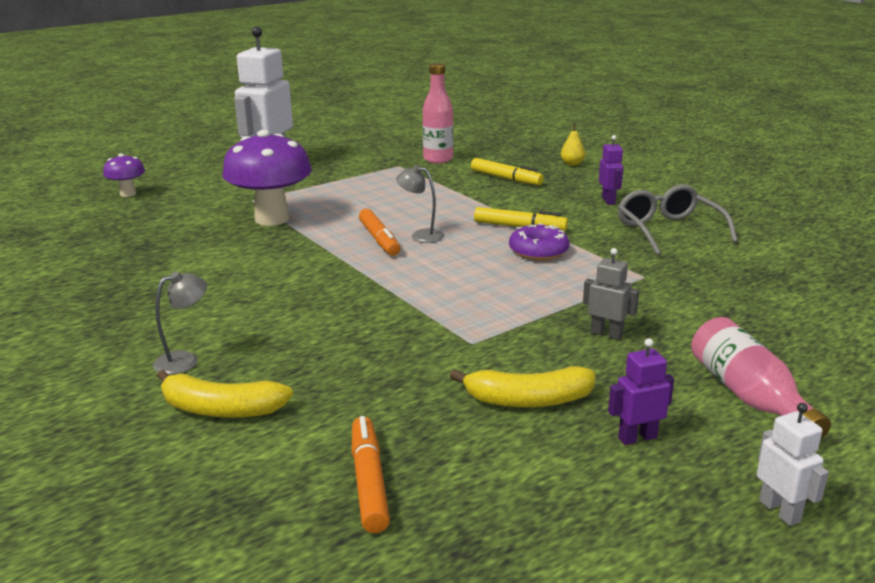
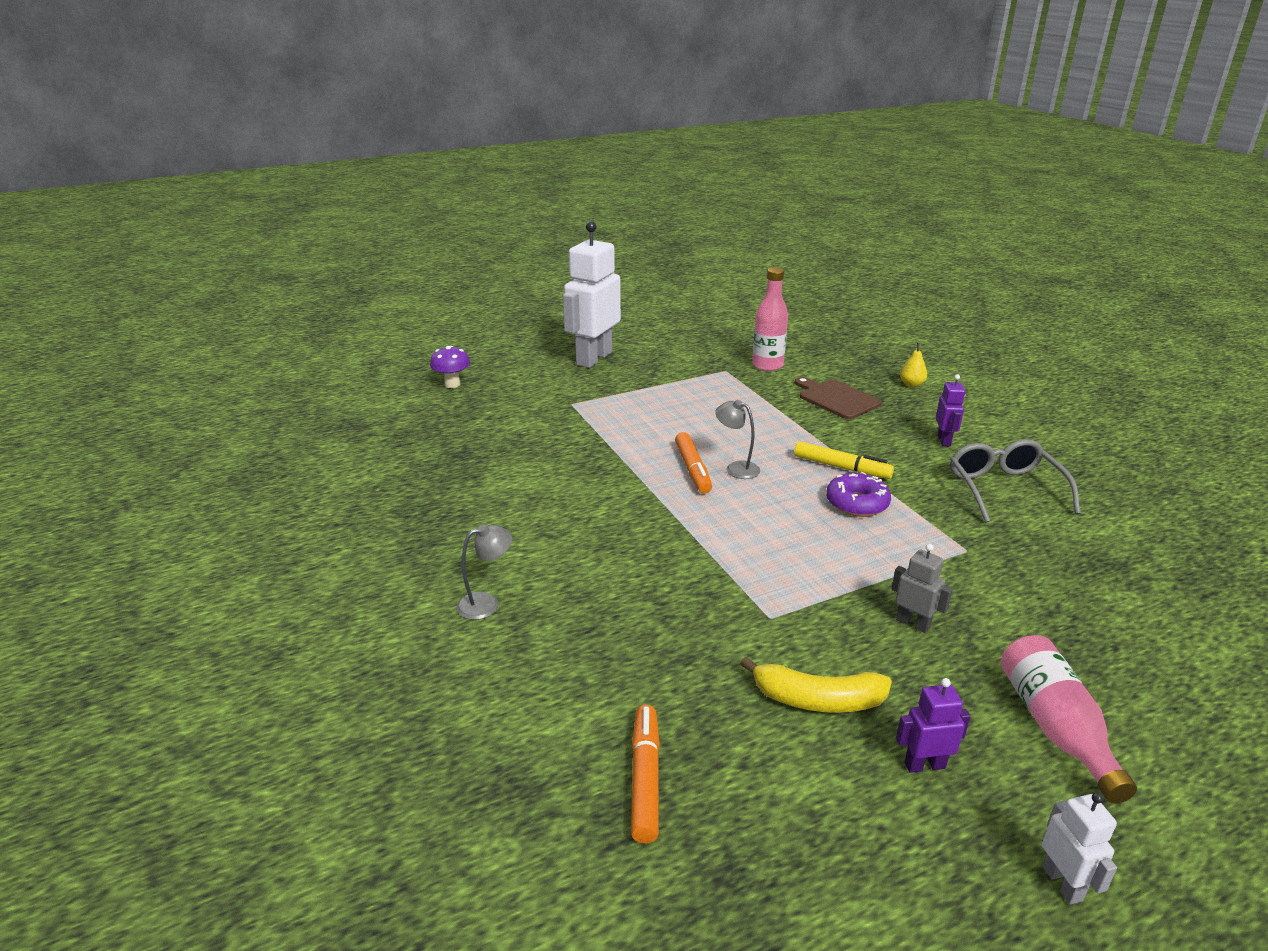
camera: 10 degrees right, 5 degrees up
(221, 409) = (514, 669): yellow banana -> none
(272, 219) = (588, 431): purple mushroom -> none
(506, 178) = (836, 399): yellow marker -> brown cutting board

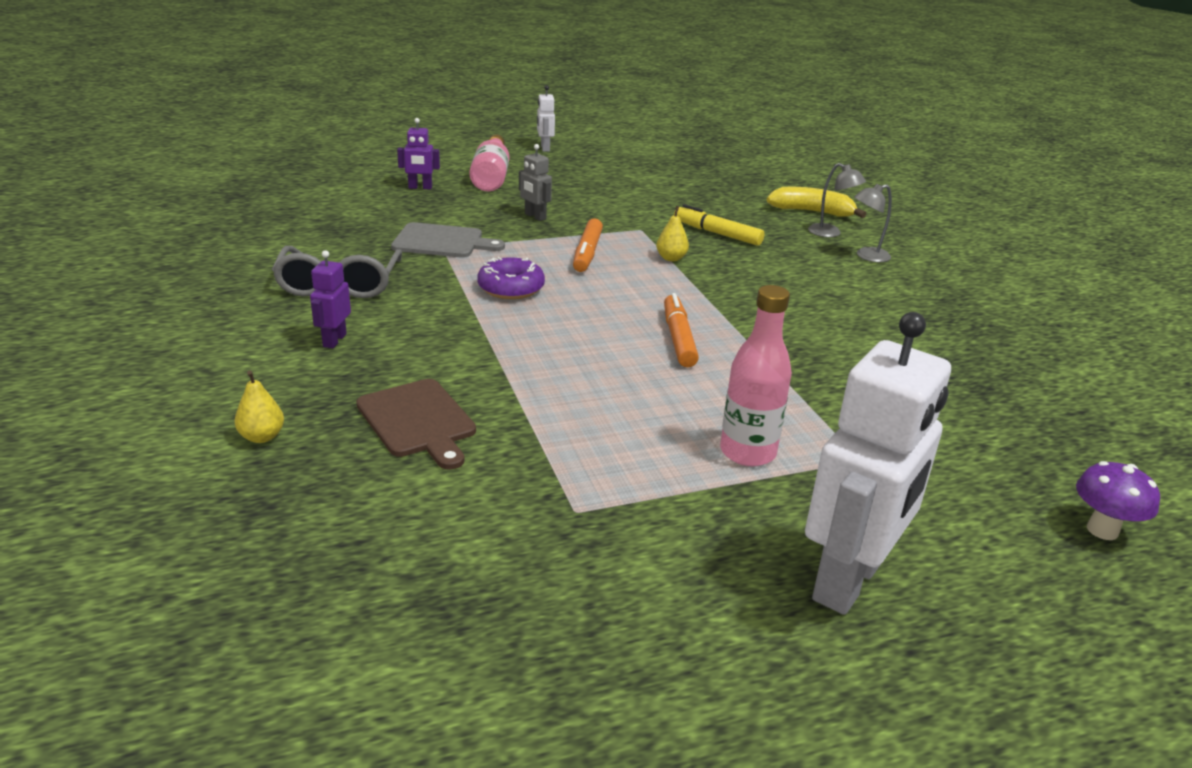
camera: 175 degrees left, 0 degrees up
(645, 779) = (738, 185): orange marker -> orange marker (587, 253)
(719, 566) = (671, 258): none -> yellow pear
(736, 468) = (625, 334): grey lamp -> grey lamp (830, 233)
(767, 365) = (486, 515): pink bottle -> pink bottle (747, 452)
(817, 699) = (627, 197): yellow banana -> yellow banana (812, 212)
(841, 467) = (497, 322): yellow marker -> yellow marker (717, 233)
(924, 765) = (580, 175): purple robot -> purple robot (420, 187)
(975, 558) = (442, 242): none -> grey cutting board

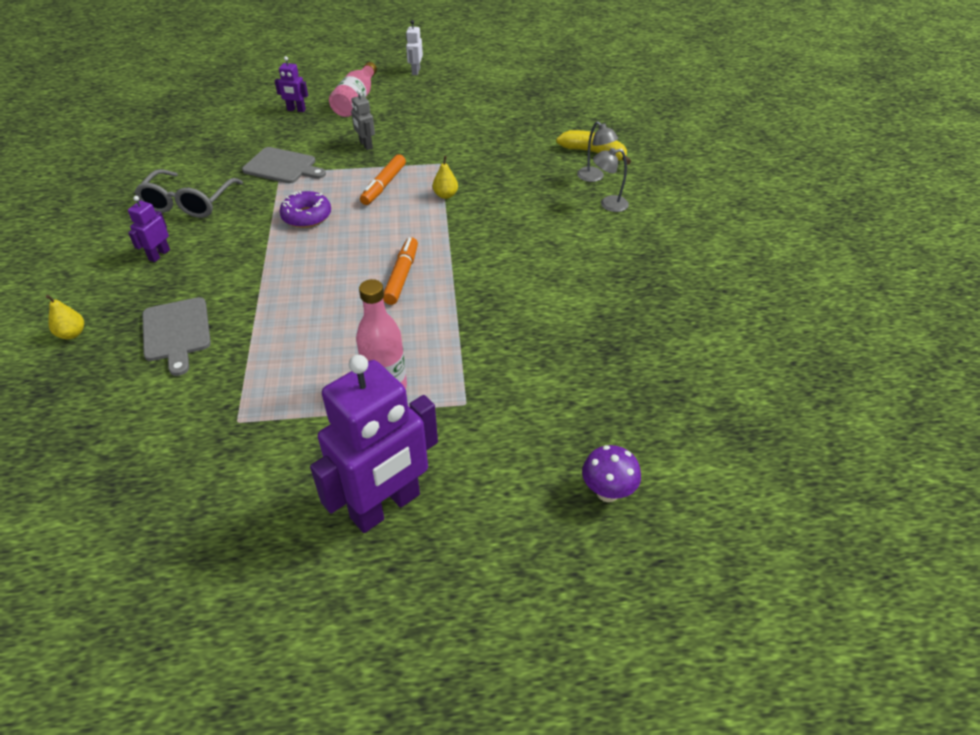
camera: 15 degrees right, 15 degrees up
(418, 421) = (176, 332): brown cutting board -> grey cutting board
(717, 233) = (498, 172): yellow marker -> none
(849, 581) = (386, 506): white robot -> purple robot

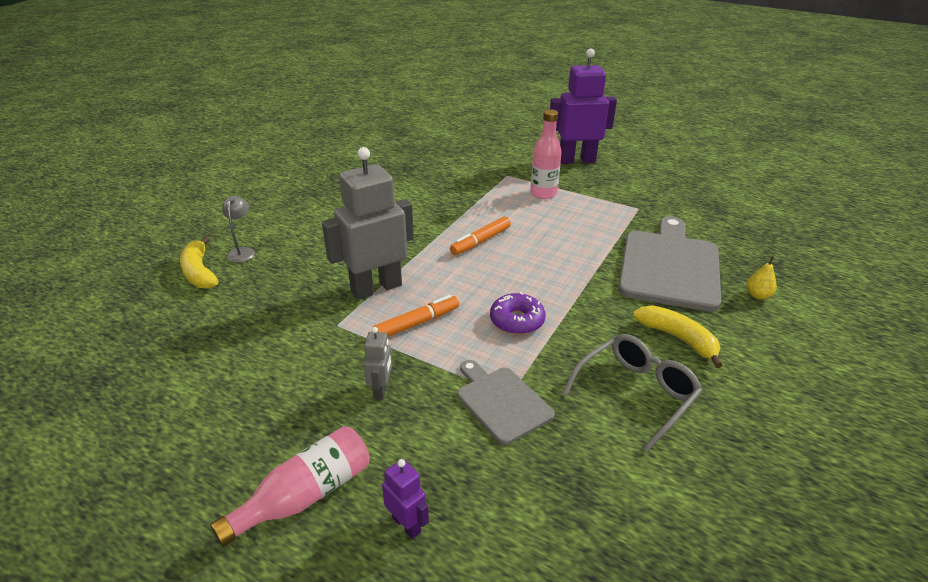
camera: 145 degrees left, 10 degrees down
(159, 255) = (678, 339): purple robot -> yellow banana
(176, 332) = (669, 266): grey cutting board -> grey cutting board, size x1.81
(415, 71) = (137, 531): white robot -> none
(445, 195) = (376, 288): yellow pear -> grey robot
(607, 492) = (478, 136): purple mushroom -> none
(608, 204) = (273, 229): grey lamp -> none

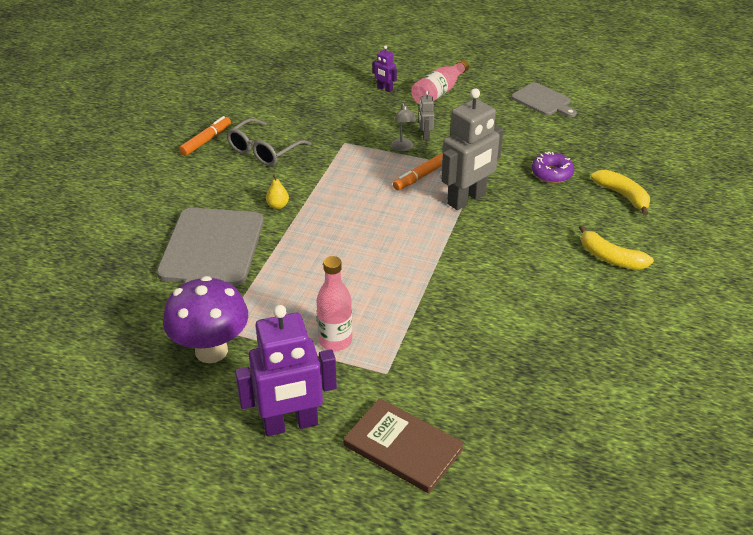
camera: 170 degrees right, 5 degrees up
(242, 252) = (608, 219): grey lamp -> grey lamp (402, 148)
(480, 241) = (393, 258): orange marker -> orange marker (206, 140)
(501, 402) = (348, 138): grey cutting board -> grey cutting board (543, 100)
(505, 146) = (403, 447): none -> brown book
(517, 321) = (346, 187): purple donut -> purple donut (552, 173)
(642, 197) = (211, 351): none -> purple mushroom
(678, 339) = (224, 187): yellow banana -> yellow banana (610, 258)
(758, 295) = (142, 231): yellow pear -> yellow pear (278, 205)

